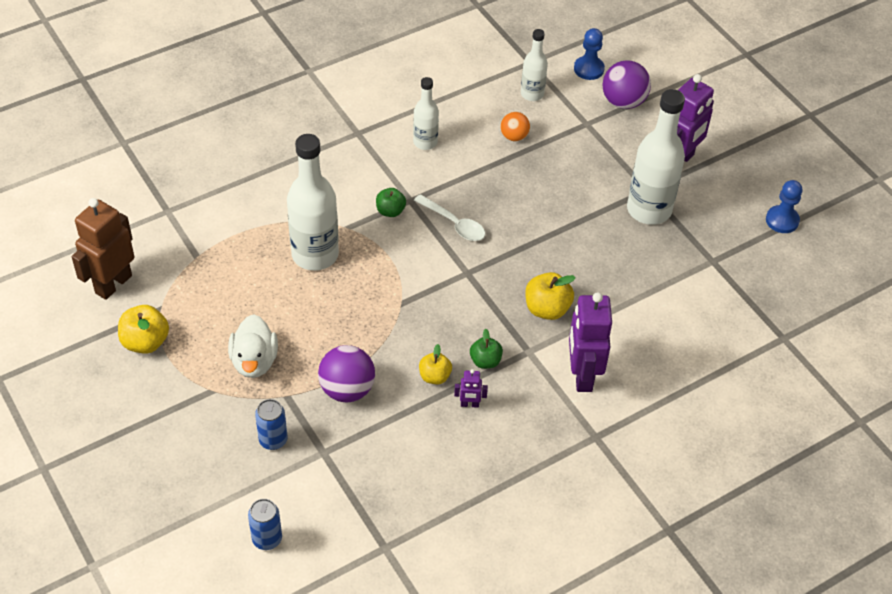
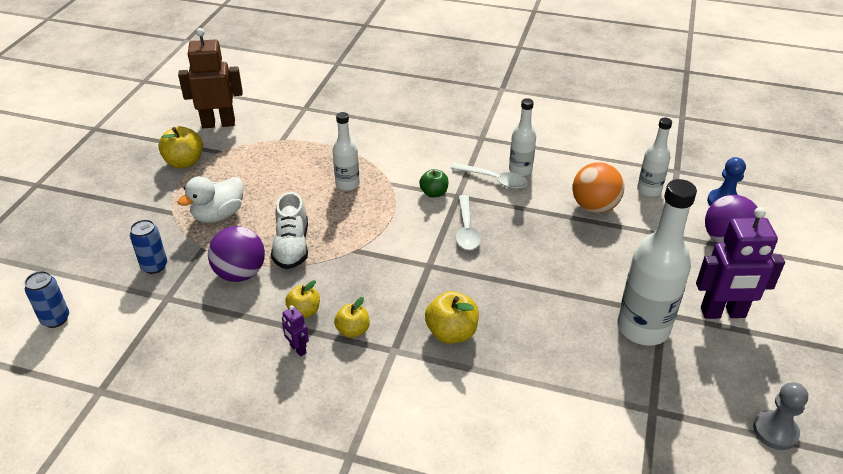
camera: 50 degrees right, 10 degrees down
(315, 255) = (347, 184): white bottle -> white bottle, size x0.56
(352, 338) = (292, 247): none -> white shoe
(417, 166) = (494, 180): none -> white spoon
(485, 361) = (353, 330): green apple -> yellow apple
(514, 136) = (594, 207): orange ball -> orange ball, size x1.66
(582, 375) = (408, 402): purple robot -> none
(782, 220) = (775, 431): blue pawn -> grey pawn

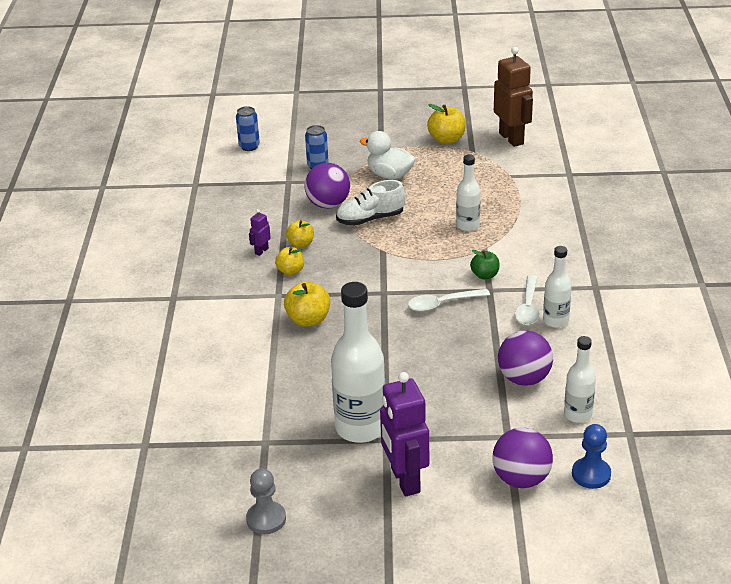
camera: 75 degrees right, 5 degrees down
(594, 207) = (524, 378): orange ball -> purple ball

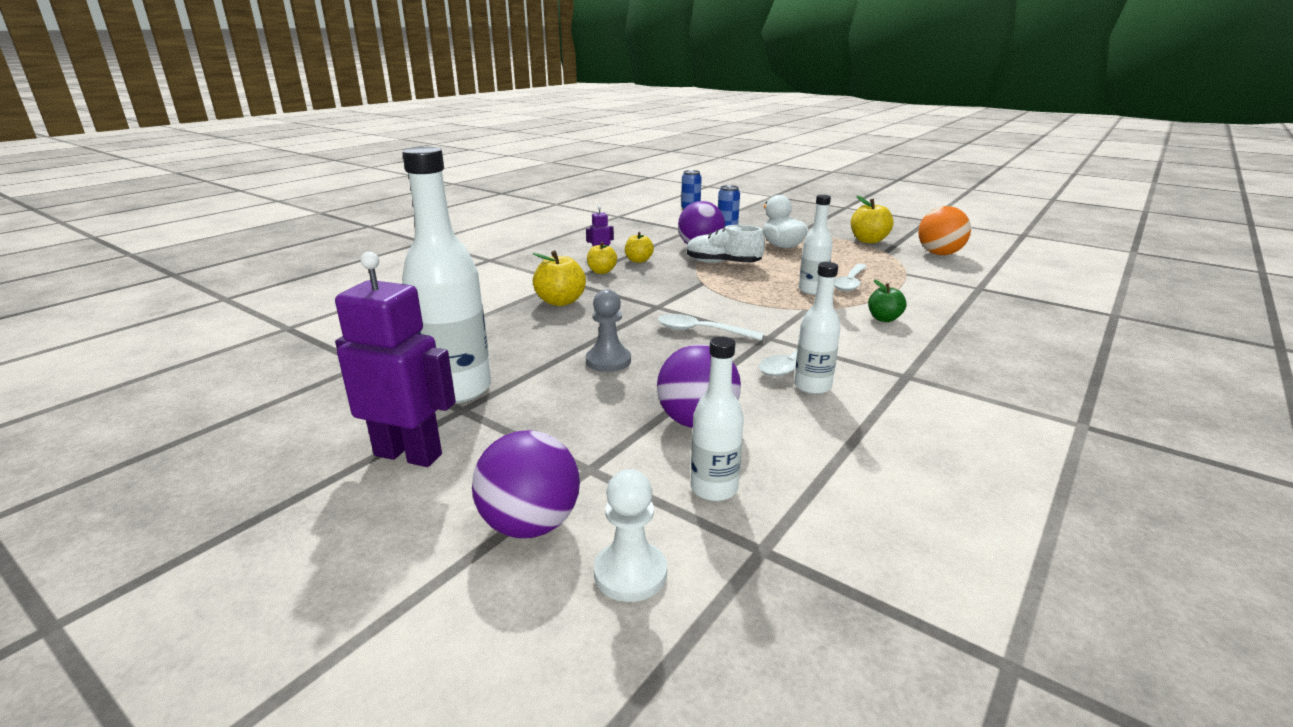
camera: 35 degrees right, 10 degrees down
(266, 519) = (237, 421): grey pawn -> grey pawn (608, 361)
(404, 480) = (408, 454): purple robot -> purple robot turned 90 degrees clockwise
(484, 204) = (850, 282): none -> white spoon
(485, 275) = (779, 326): green apple -> green apple (884, 319)
(511, 138) = (939, 254): brown robot -> orange ball
(591, 474) = (630, 573): blue pawn -> white pawn

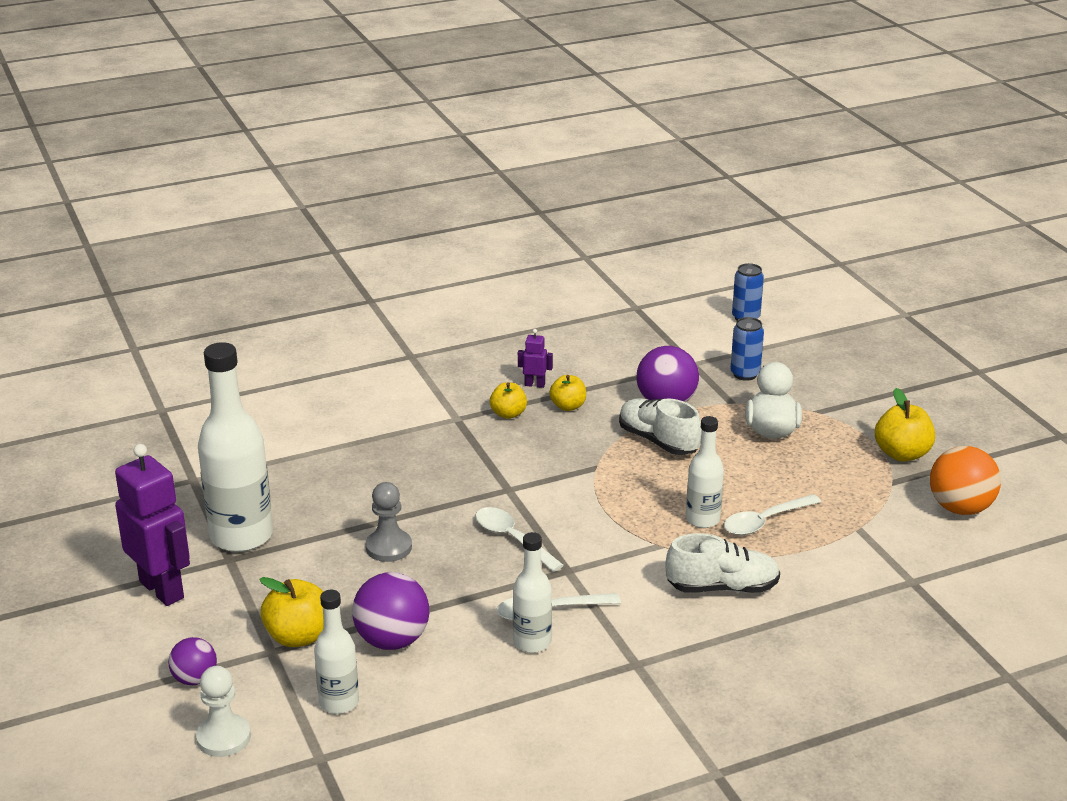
camera: 30 degrees right, 5 degrees up
(530, 524) = (195, 679): purple ball -> purple ball, size x0.60
(560, 301) = (421, 450): yellow apple -> yellow apple (298, 636)
(884, 319) = (722, 587): green apple -> white shoe

